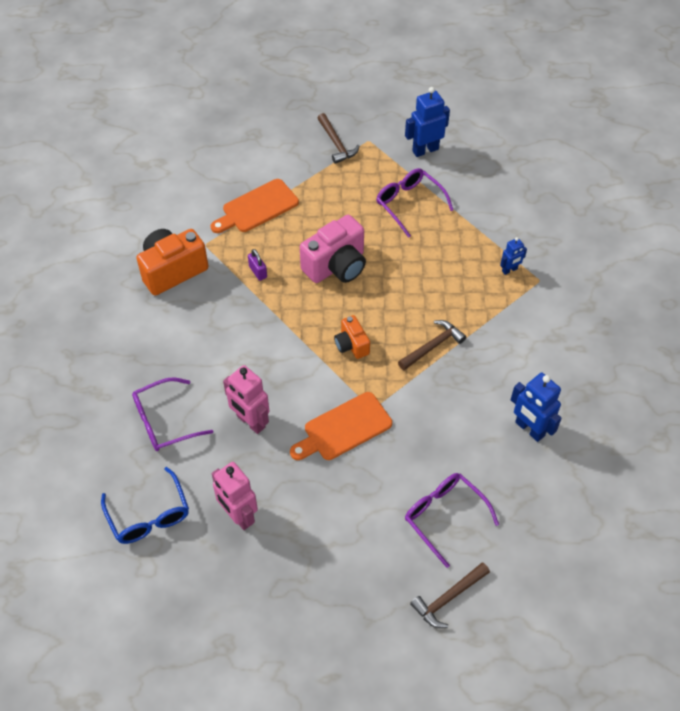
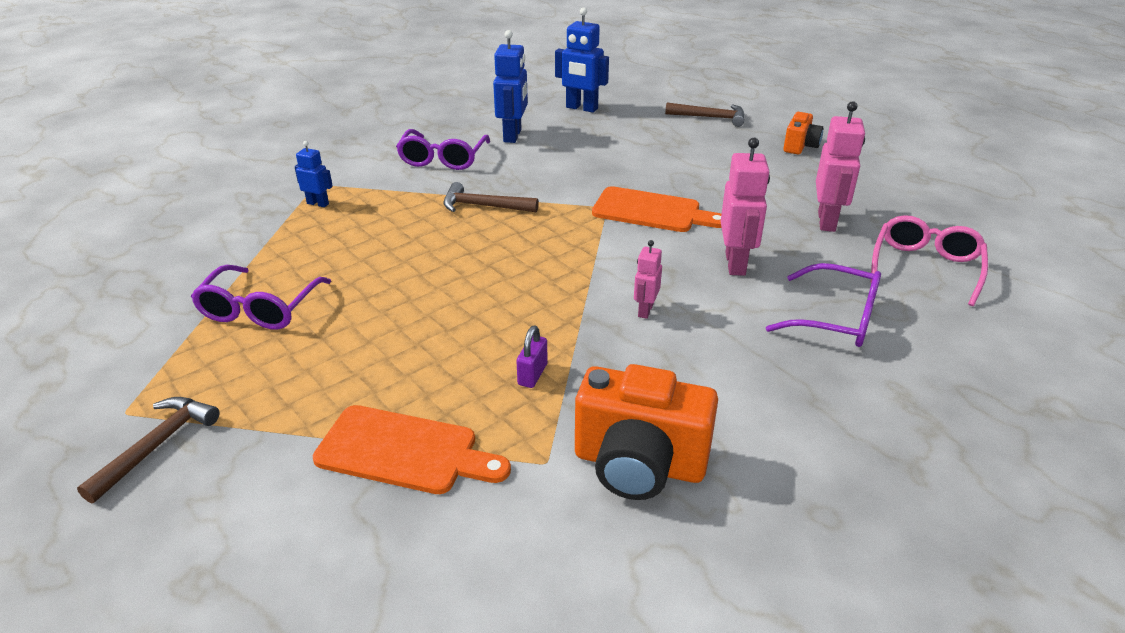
camera: 130 degrees left, 20 degrees down
(149, 515) = (925, 267): blue glasses -> pink glasses
(256, 346) = (645, 310): none -> pink robot
(336, 266) = (442, 314): pink camera -> none
(351, 345) = (549, 250): orange camera -> orange camera (800, 146)
(425, 150) = (116, 344): blue robot -> blue robot (581, 108)
(444, 516) = (652, 140): purple glasses -> purple glasses (443, 159)

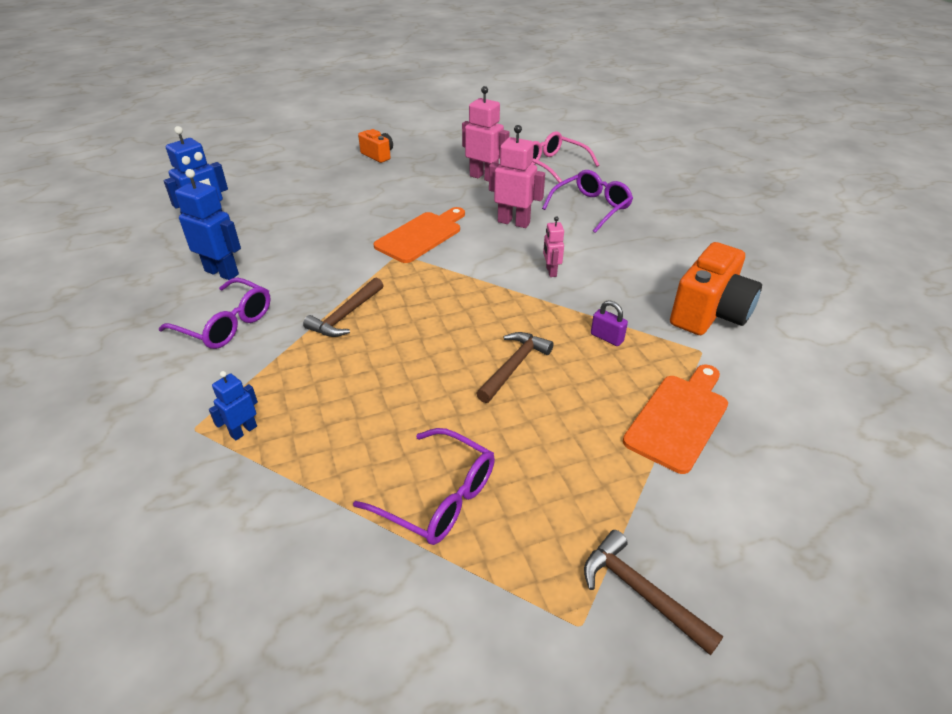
camera: 70 degrees left, 5 degrees up
(645, 310) = (551, 271): pink robot -> pink robot turned 45 degrees clockwise
(710, 117) = (296, 173): brown hammer -> brown hammer (513, 366)

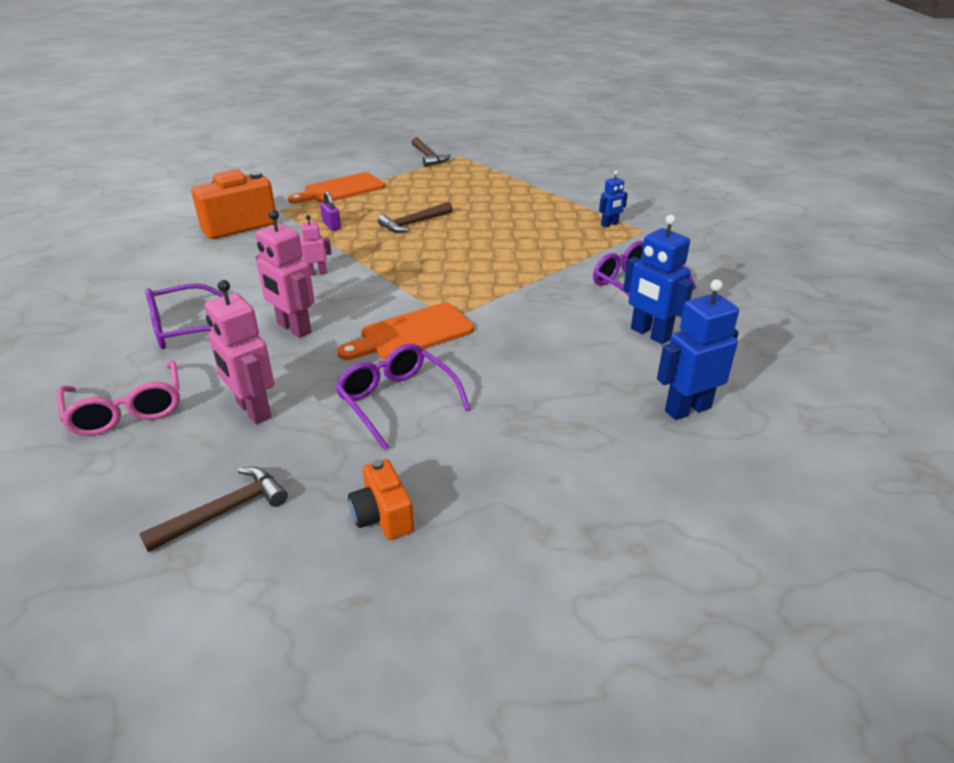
camera: 160 degrees left, 5 degrees down
(346, 315) = (525, 273): brown hammer -> brown hammer (224, 511)
(438, 497) = (499, 187): purple glasses -> purple glasses (396, 401)
(551, 271) = (316, 273): pink robot -> pink robot turned 120 degrees counterclockwise

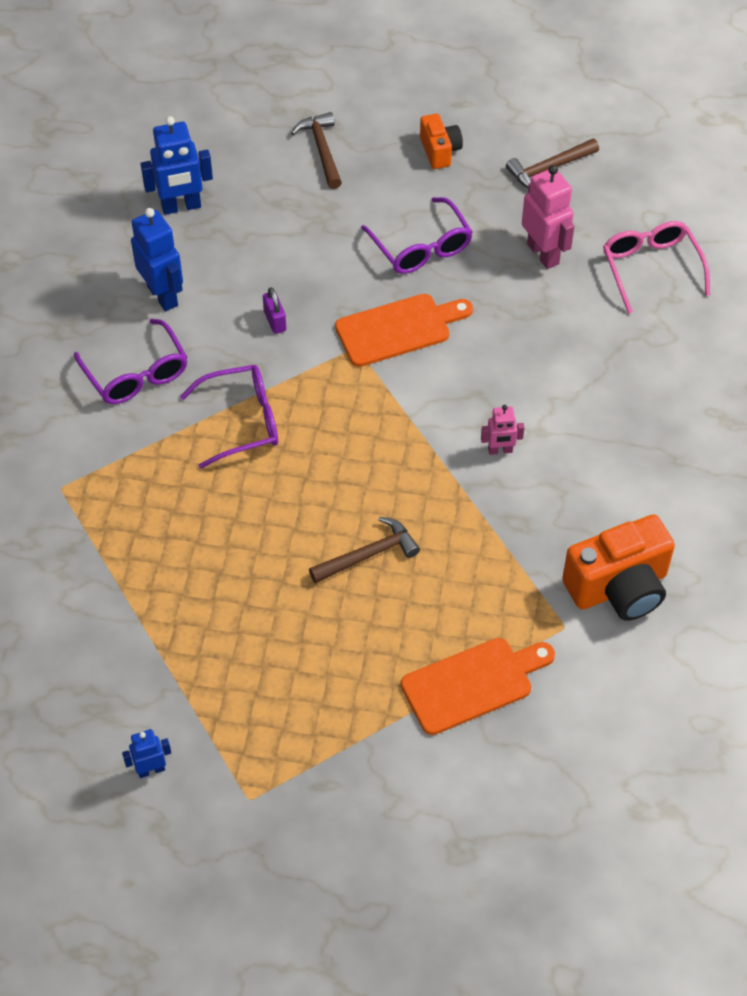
camera: 170 degrees left, 20 degrees up
(184, 328) = (632, 369): purple glasses -> purple glasses (242, 421)
(293, 328) = (518, 353): pink robot -> none
(331, 226) = (484, 565): purple padlock -> purple padlock (275, 321)
(428, 157) = (310, 801): brown hammer -> brown hammer (322, 150)
(609, 224) = (98, 510): blue robot -> blue robot (151, 770)

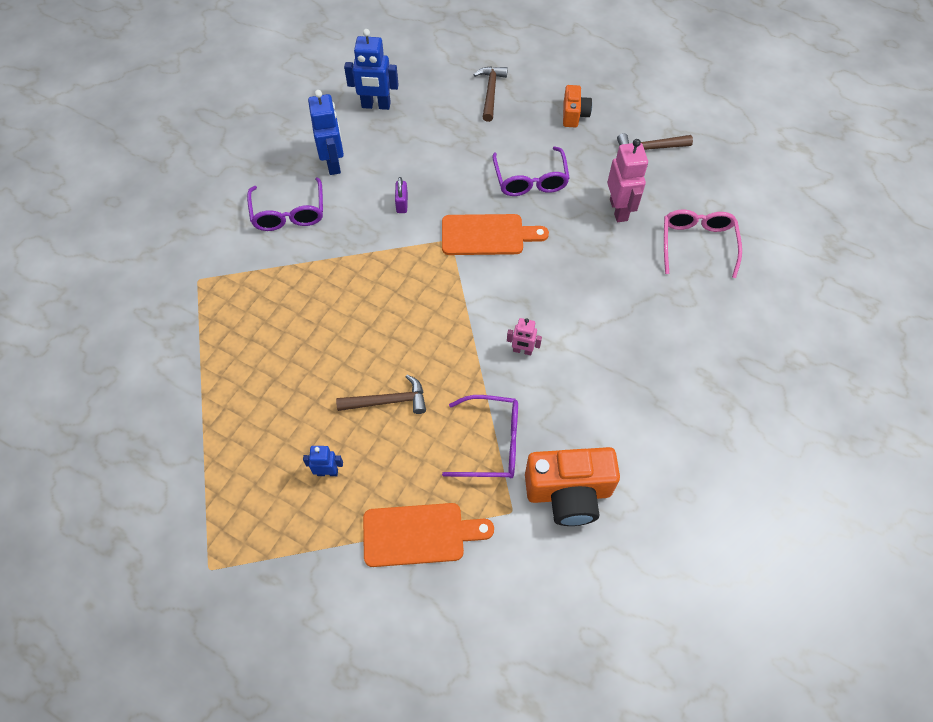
camera: 20 degrees right, 5 degrees up
(151, 770) = (151, 518): blue robot -> blue robot (327, 472)
(242, 421) = (345, 270): purple glasses -> purple glasses (492, 443)

